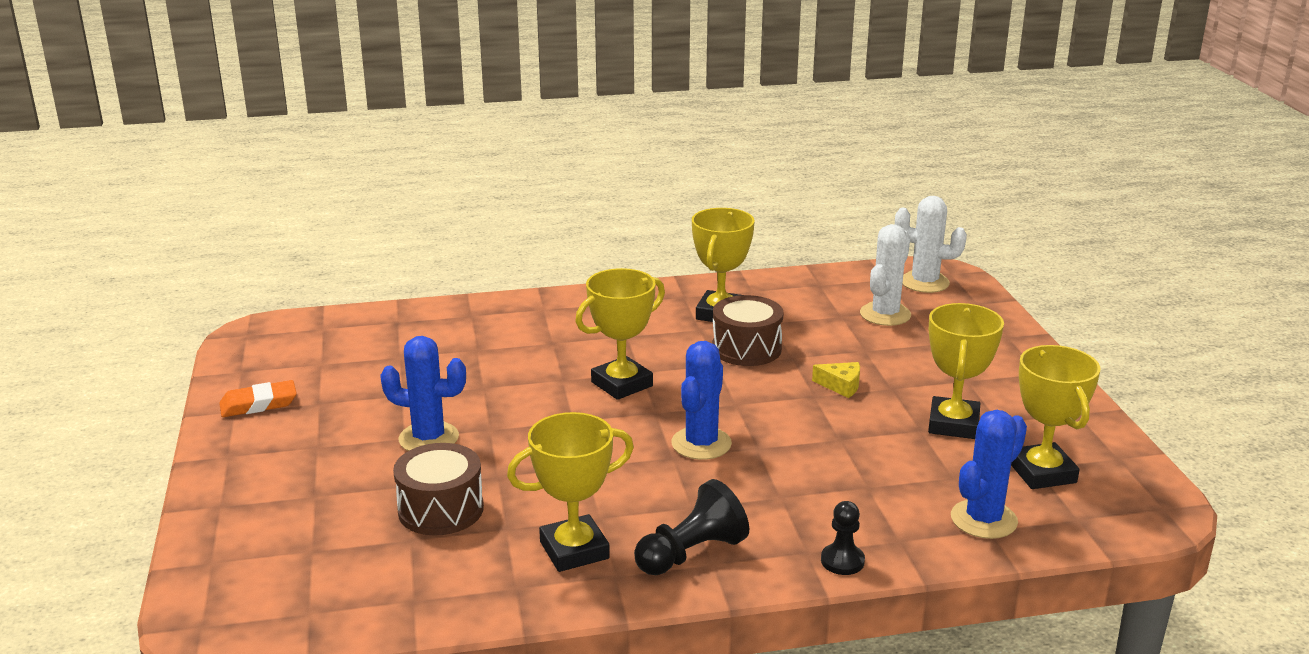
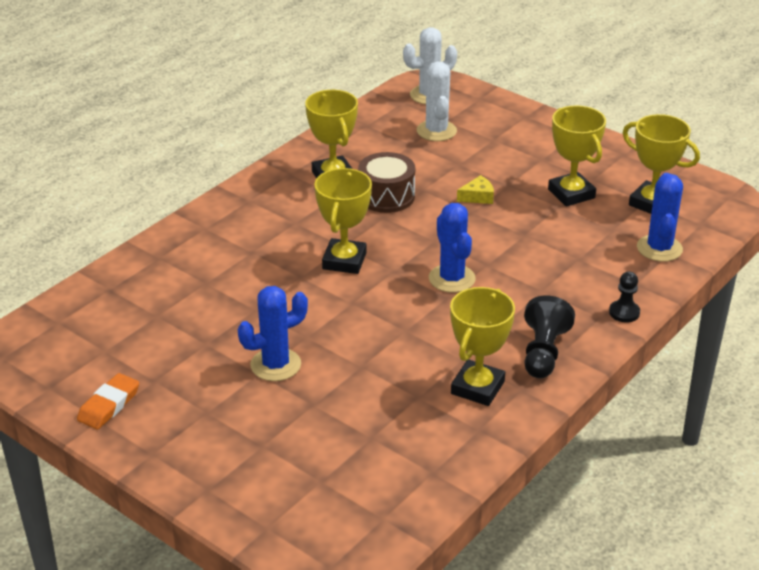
camera: 40 degrees left, 10 degrees up
(441, 509) = (360, 408): brown drum -> none

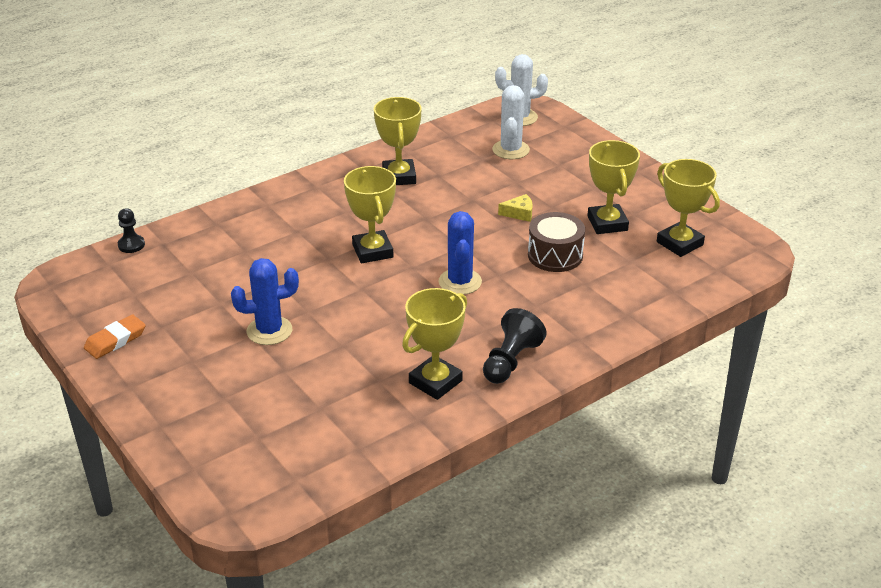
camera: 15 degrees right, 0 degrees up
(344, 261) = (372, 251): yellow trophy -> yellow trophy turned 45 degrees counterclockwise
(386, 196) = (437, 201): brown drum -> brown drum (555, 255)
(624, 312) = (603, 338): black pawn -> black pawn (131, 245)
(659, 248) = (666, 285): blue cactus -> none

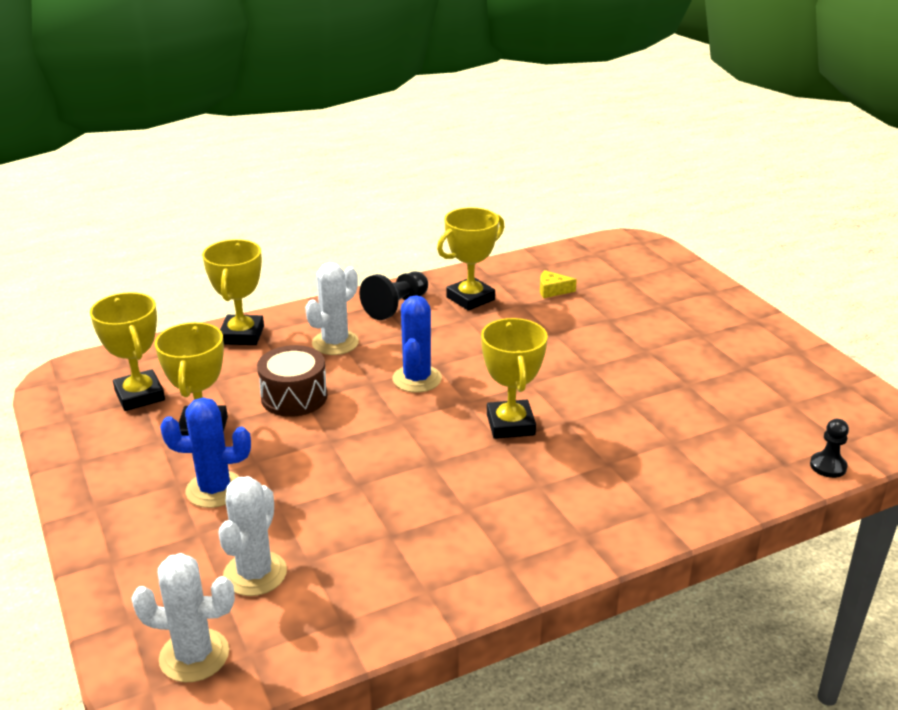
camera: 170 degrees left, 5 degrees down
(115, 340) = (788, 359): orange eraser -> none
(269, 331) = (628, 352): blue cactus -> blue cactus (214, 489)
(399, 177) = (453, 539): yellow trophy -> yellow trophy (242, 335)
(519, 213) = (305, 456): yellow cheese -> yellow cheese (552, 290)
(550, 310) = (335, 343): none -> white cactus

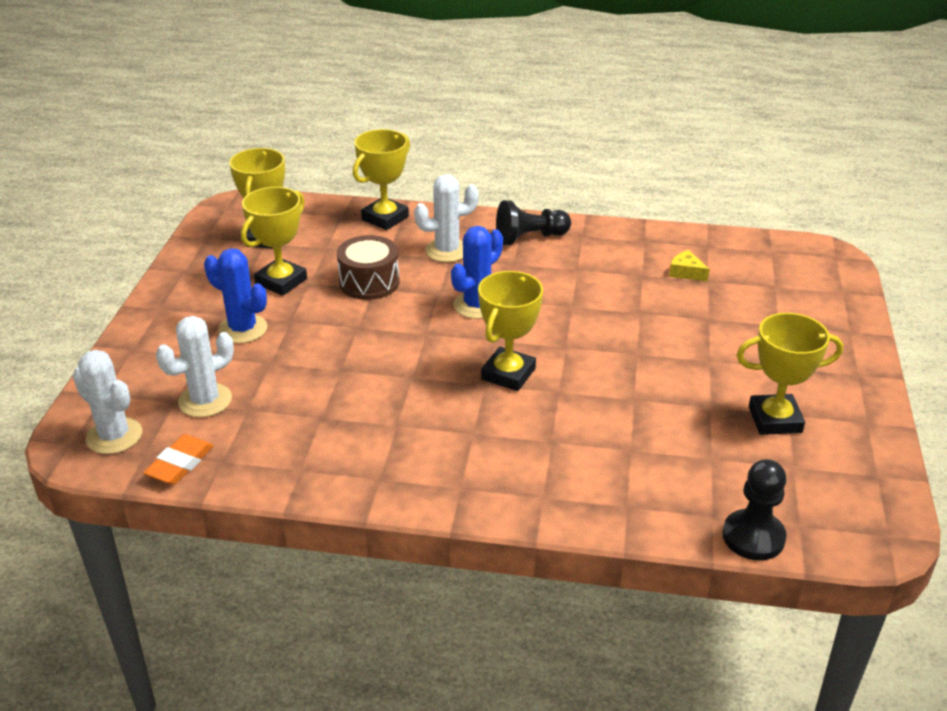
camera: 35 degrees right, 5 degrees up
(300, 646) = (180, 463): none -> orange eraser
(470, 298) = (602, 253): yellow trophy -> yellow trophy (775, 420)
(828, 466) = (753, 537): black pawn -> black pawn, size x1.59

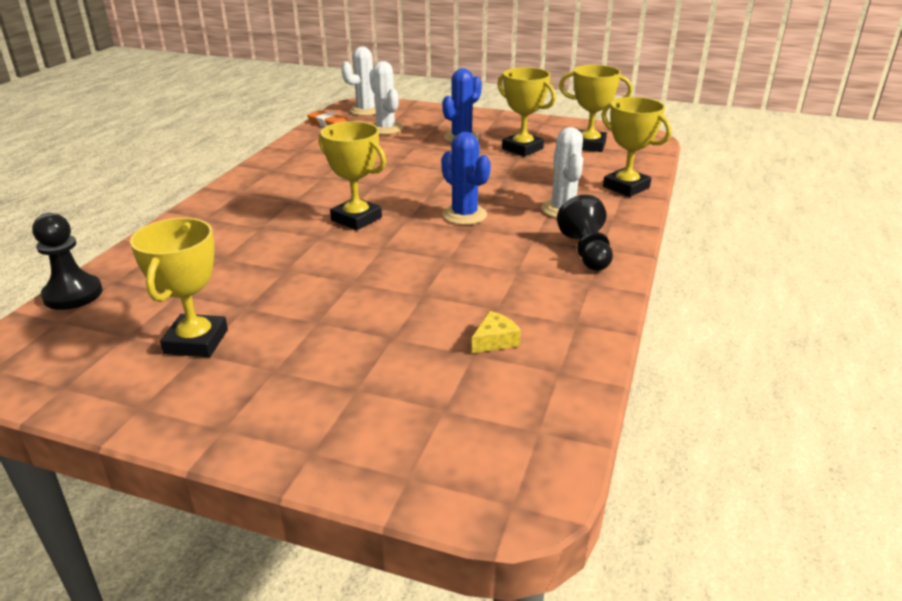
camera: 100 degrees right, 5 degrees down
(369, 282) = (514, 176): brown drum -> none

